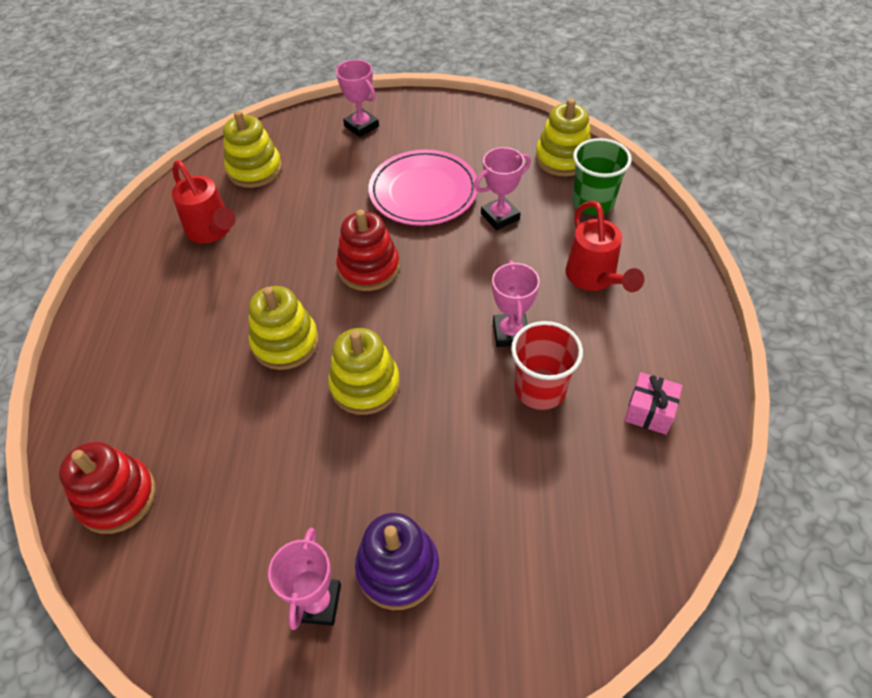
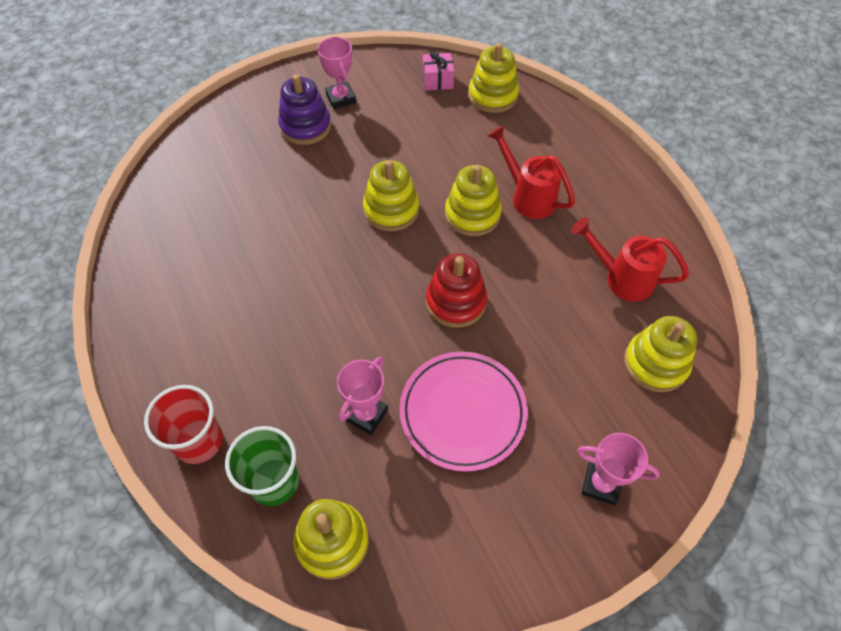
camera: 150 degrees right, 5 degrees up
(117, 497) = (493, 96): red stacking toy -> yellow stacking toy
(510, 333) = (301, 293): pink trophy -> none
(540, 389) = (259, 258): red cup -> red cup (198, 441)
(594, 279) = (244, 377): red watering can -> red watering can (528, 196)
(649, 411) = (170, 274): pink gift -> pink gift (437, 80)

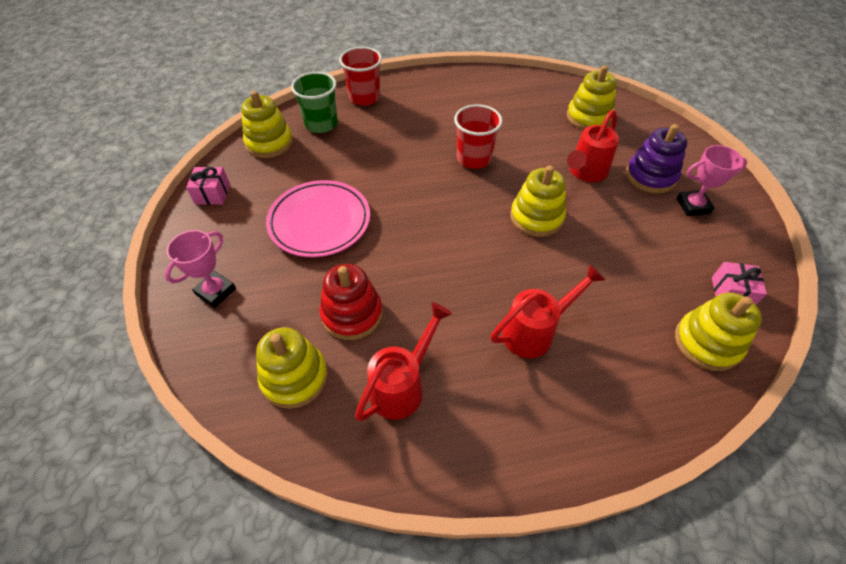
camera: 105 degrees right, 5 degrees down
(311, 278) = (474, 158): none -> red cup
(313, 176) = (585, 173): none -> red watering can
(366, 414) = (345, 170): pink trophy -> none
(456, 302) = (421, 240): red stacking toy -> red stacking toy (352, 314)
(457, 573) = (212, 194): none -> pink gift
(472, 214) = (519, 276): yellow stacking toy -> yellow stacking toy (588, 117)

